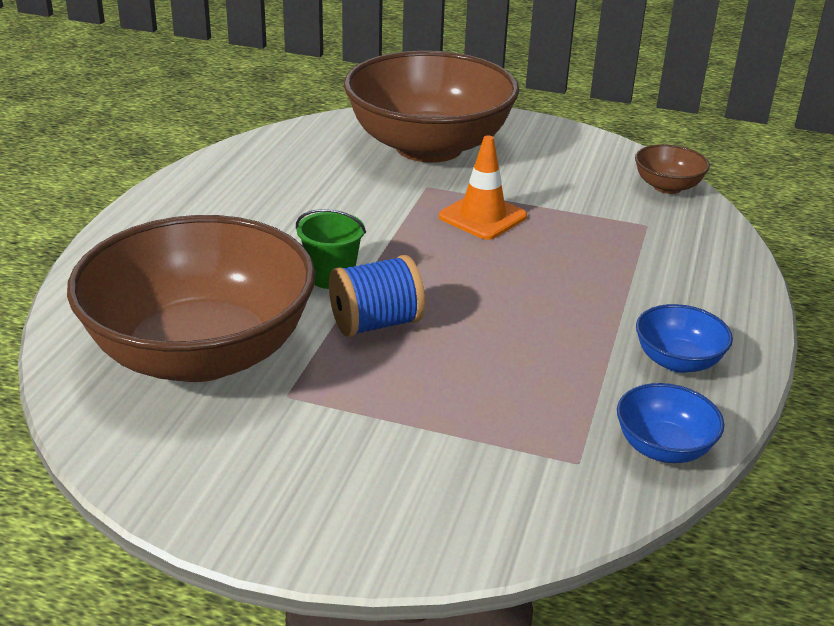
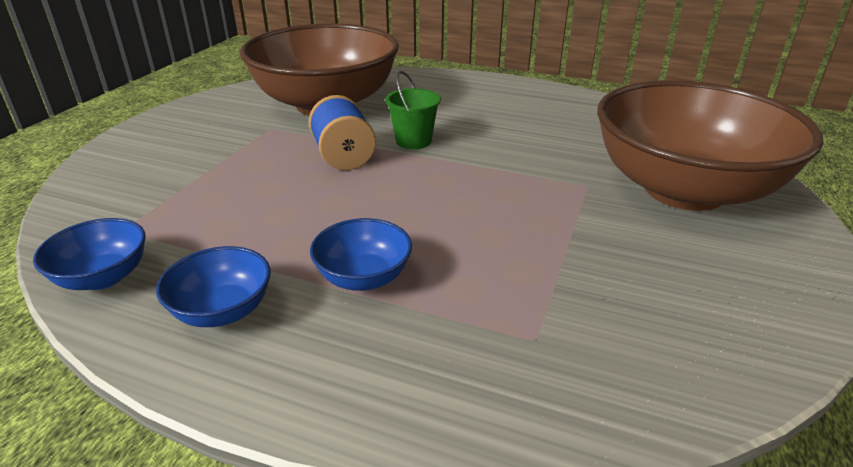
camera: 95 degrees right, 0 degrees up
(482, 217) = (528, 213): orange traffic cone -> none
(606, 295) = (363, 277): none -> blue bowl
(667, 187) = (671, 386): brown bowl -> none

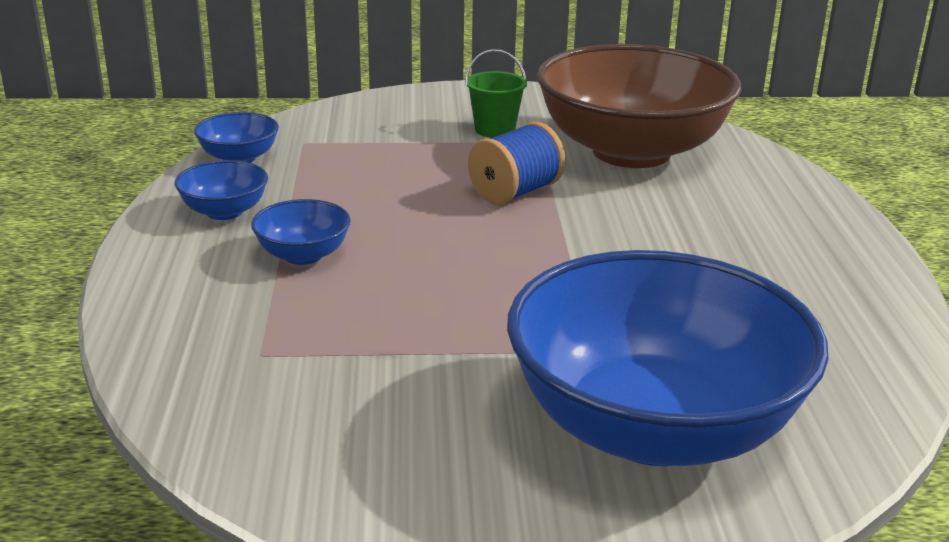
camera: 65 degrees right, 5 degrees down
(413, 141) = (594, 220): green bucket -> green bucket (495, 130)
(684, 190) = (653, 427): brown bowl -> blue bowl

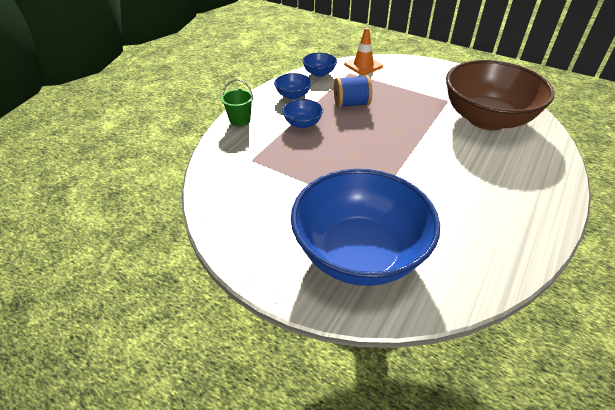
camera: 35 degrees right, 15 degrees up
(319, 123) = (363, 65): none -> orange traffic cone
(495, 130) = (433, 89): green bucket -> green bucket (240, 120)
(515, 192) = (412, 123): blue spool -> blue spool (351, 104)

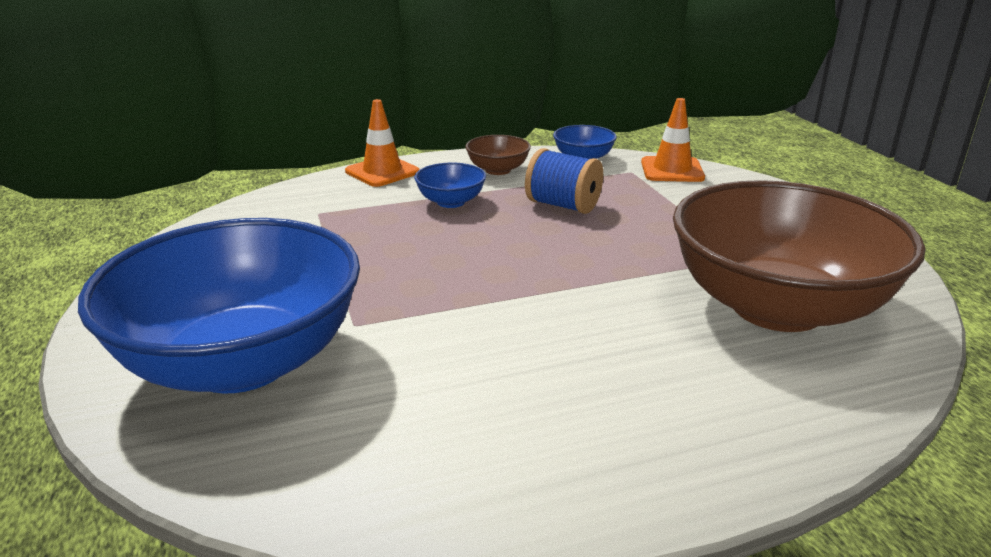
camera: 40 degrees right, 15 degrees down
(240, 120) = (382, 172): green bucket -> orange traffic cone
(293, 95) = (498, 170): blue bowl -> brown bowl

